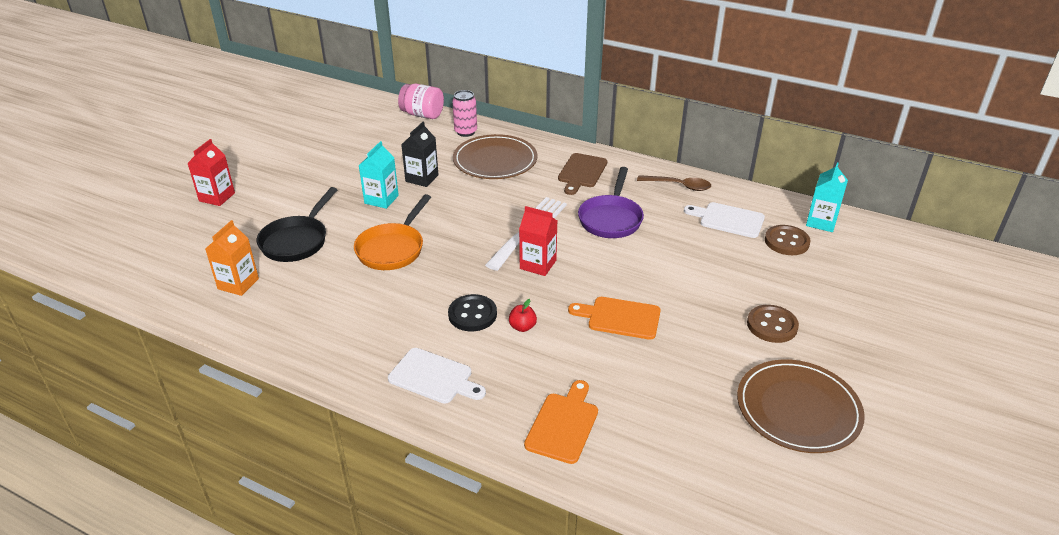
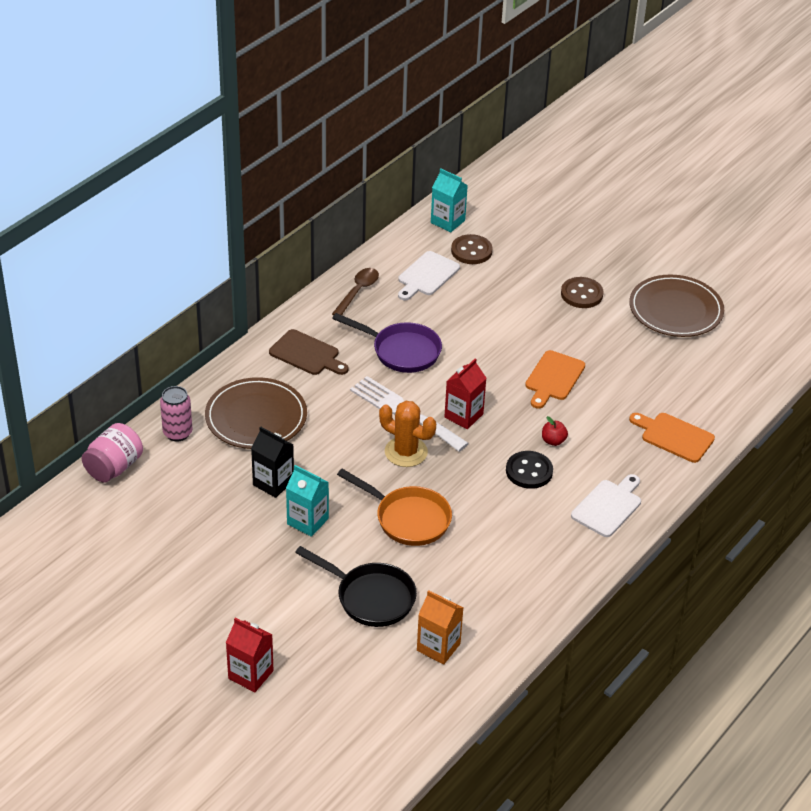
camera: 80 degrees left, 5 degrees up
(477, 237) = (406, 452): none -> orange cactus

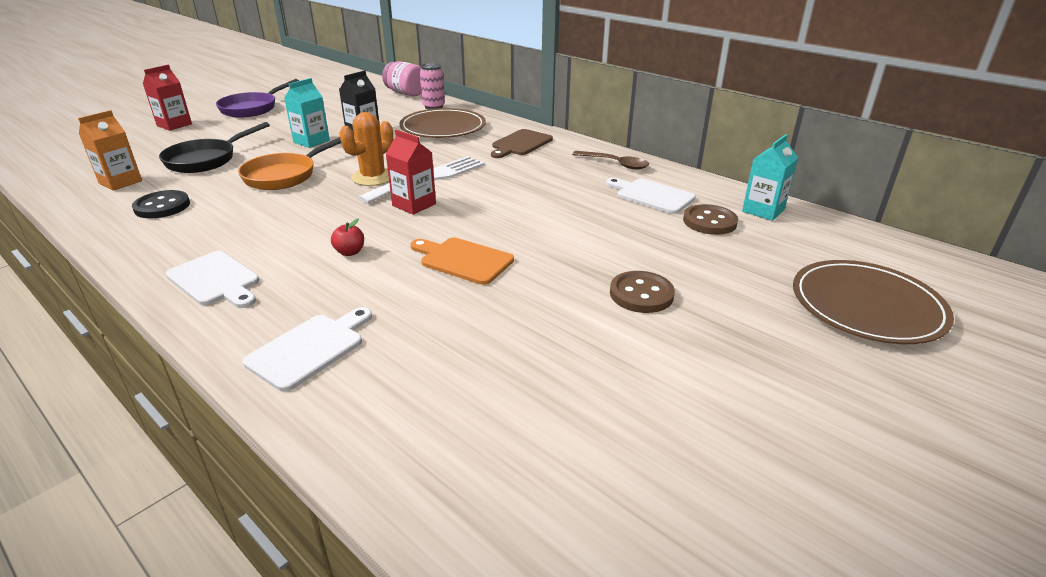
camera: 95 degrees right, 10 degrees down
(401, 351) = (522, 180): purple pan -> purple pan (252, 108)
(529, 471) = (308, 234): black button -> black button (162, 206)
(674, 436) = (310, 348): orange cutting board -> white cutting board
(675, 310) = (619, 387): brown plate -> brown plate (867, 306)

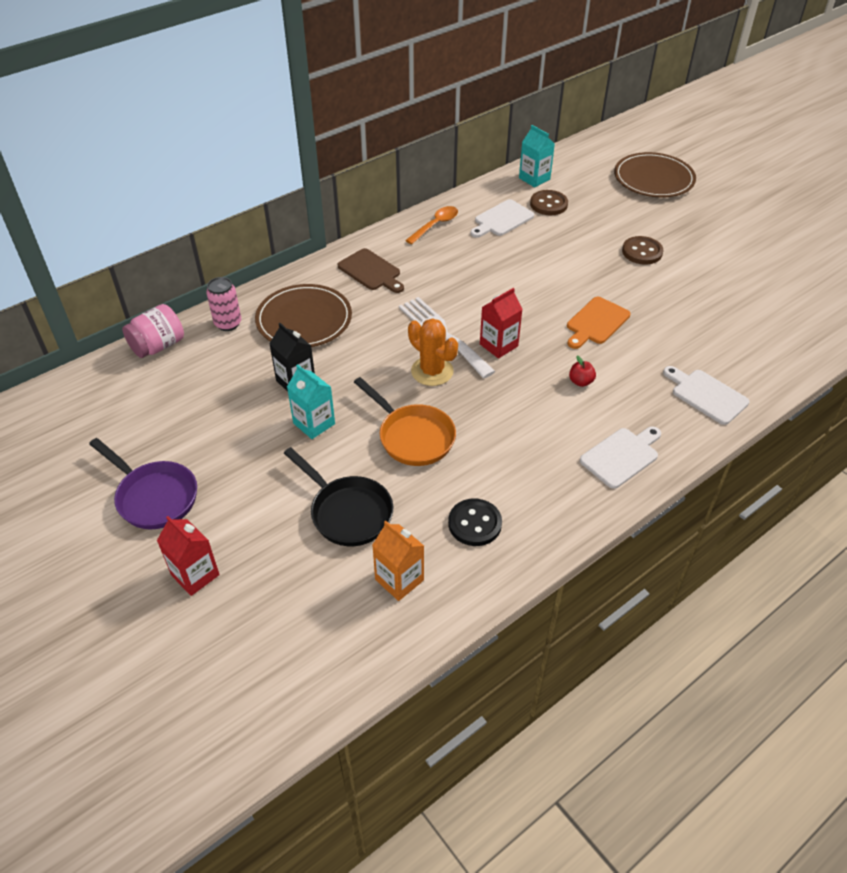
camera: 80 degrees left, 15 degrees up
(615, 164) = (435, 225): brown spoon -> orange spoon

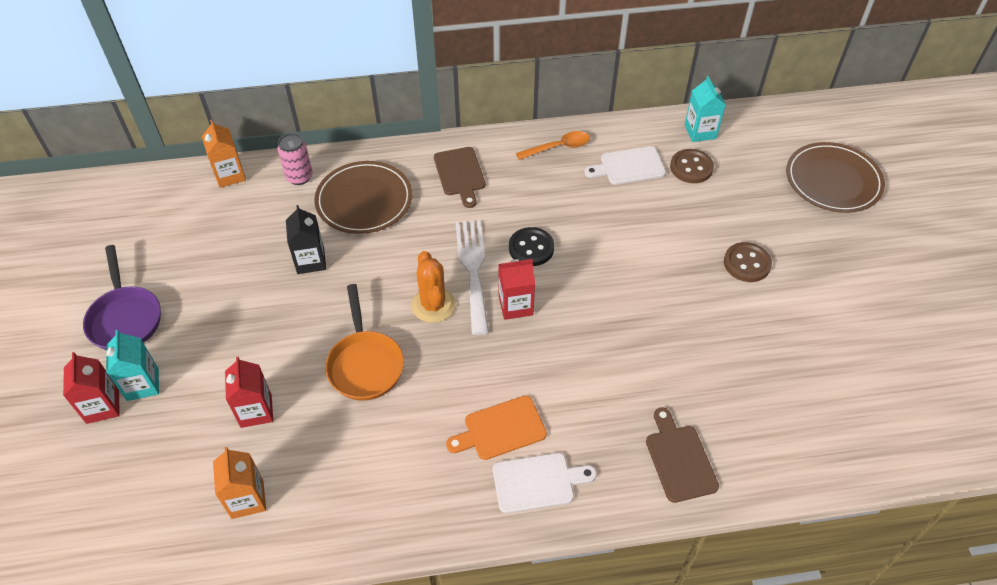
camera: 30 degrees right, 5 degrees up
(158, 346) = (230, 175): pink jar -> orange carton
(314, 423) = (294, 310): turquoise carton -> turquoise carton (142, 384)
(347, 512) = (256, 411): black pan -> red carton
(474, 524) = (350, 480): black button -> black button (531, 248)
(580, 382) = (563, 382): red apple -> none
(596, 322) = (631, 324): orange cutting board -> orange cutting board (500, 429)
(706, 395) = (679, 459): white cutting board -> brown cutting board

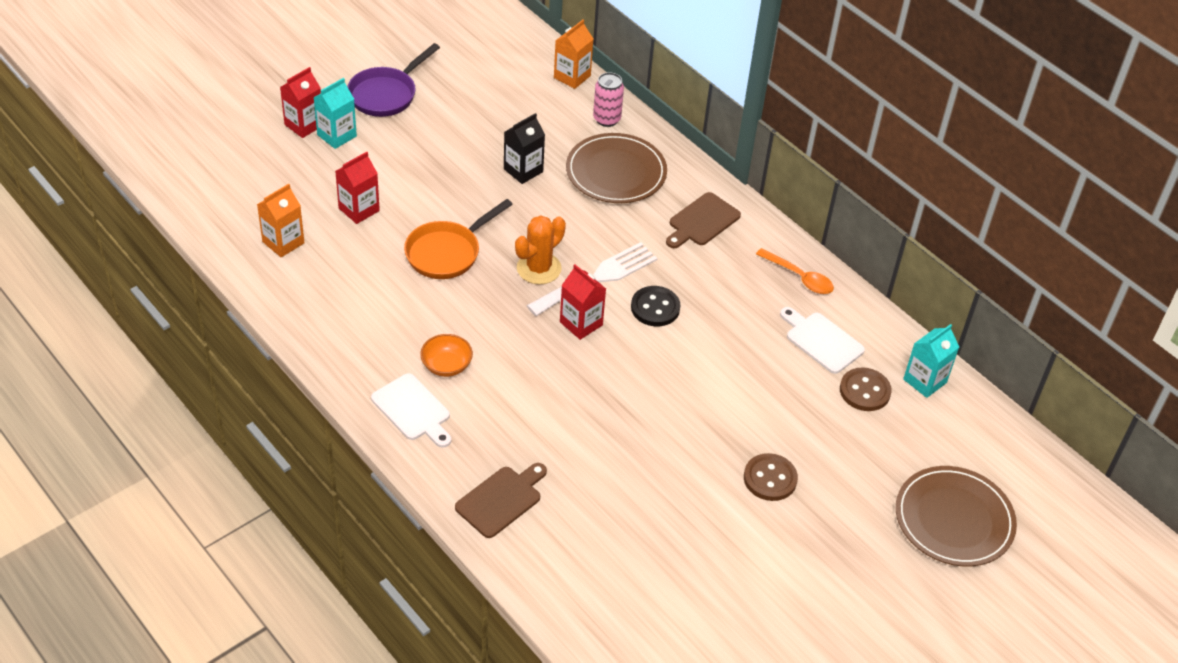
camera: 55 degrees right, 5 degrees down
(500, 429) = (446, 365): orange cutting board -> orange bowl

